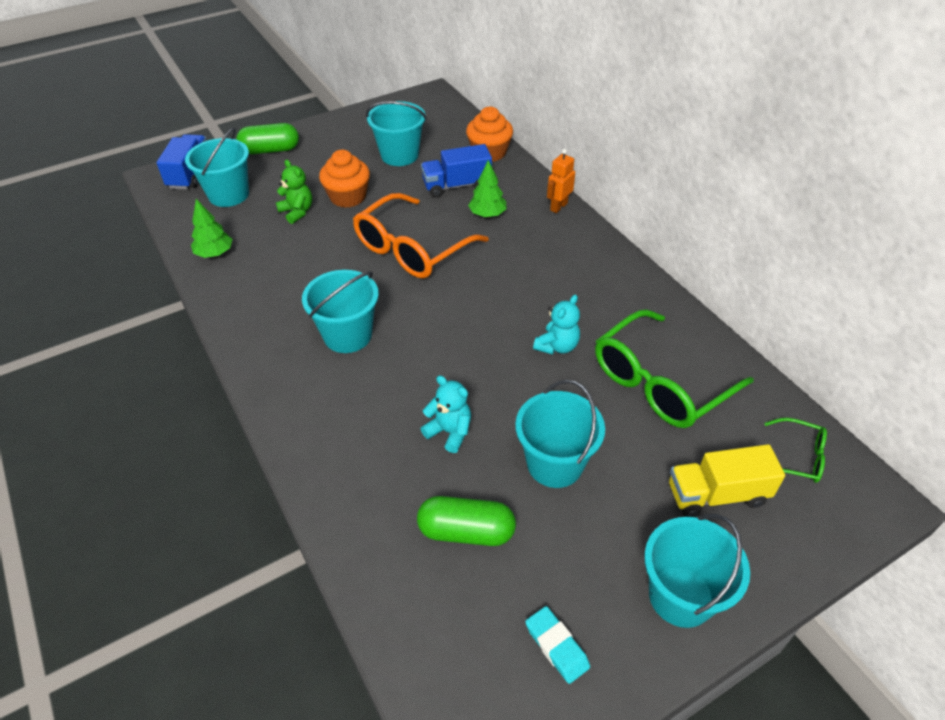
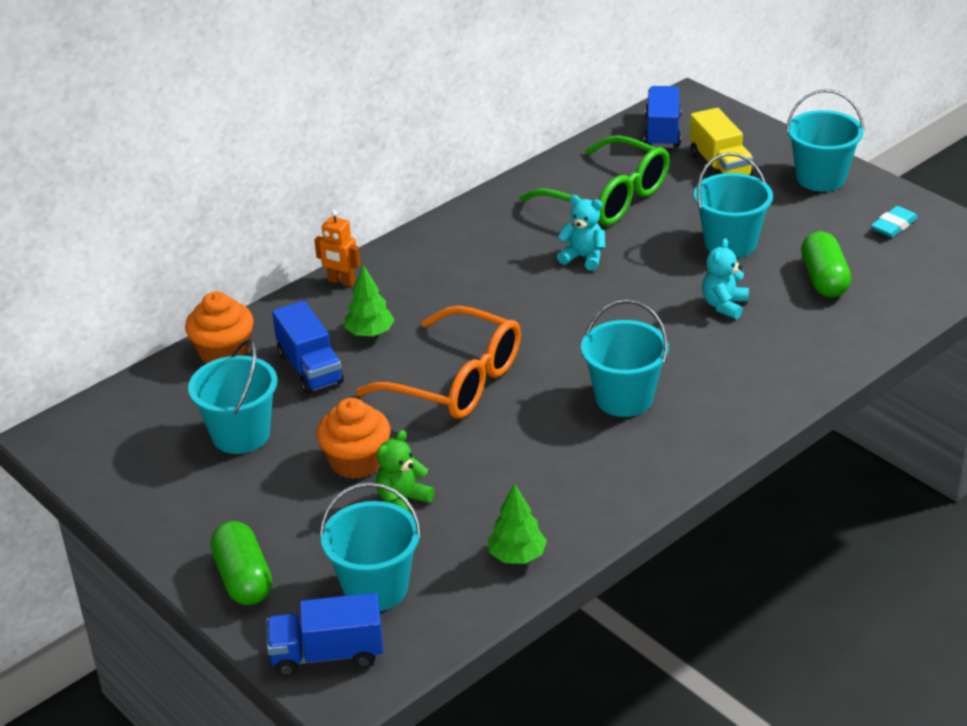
camera: 100 degrees left, 10 degrees down
(797, 457) = (662, 132): green glasses -> blue truck

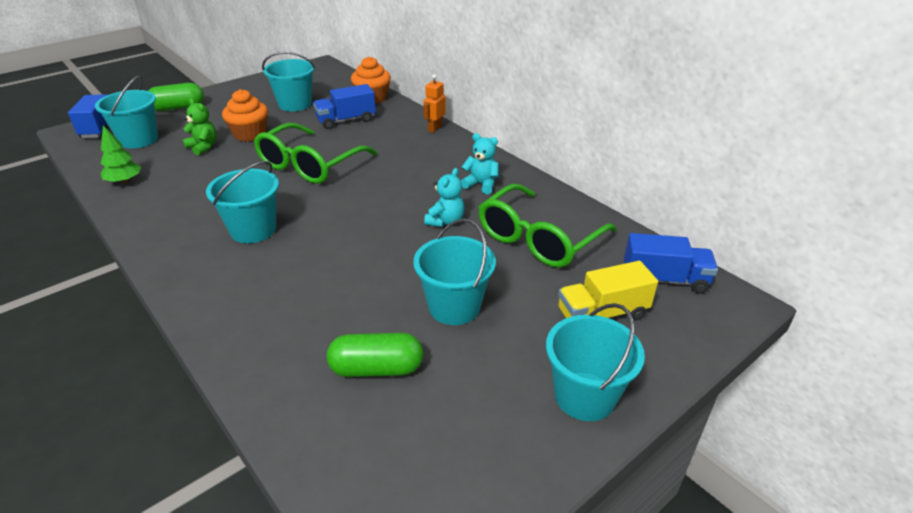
camera: 90 degrees right, 0 degrees up
(369, 333) = (374, 137): green tree -> none
(455, 380) = (310, 164): orange glasses -> green glasses
(724, 305) = (354, 292): turquoise teddy bear -> turquoise teddy bear (481, 184)
(893, 226) = (474, 453): turquoise eraser -> none

